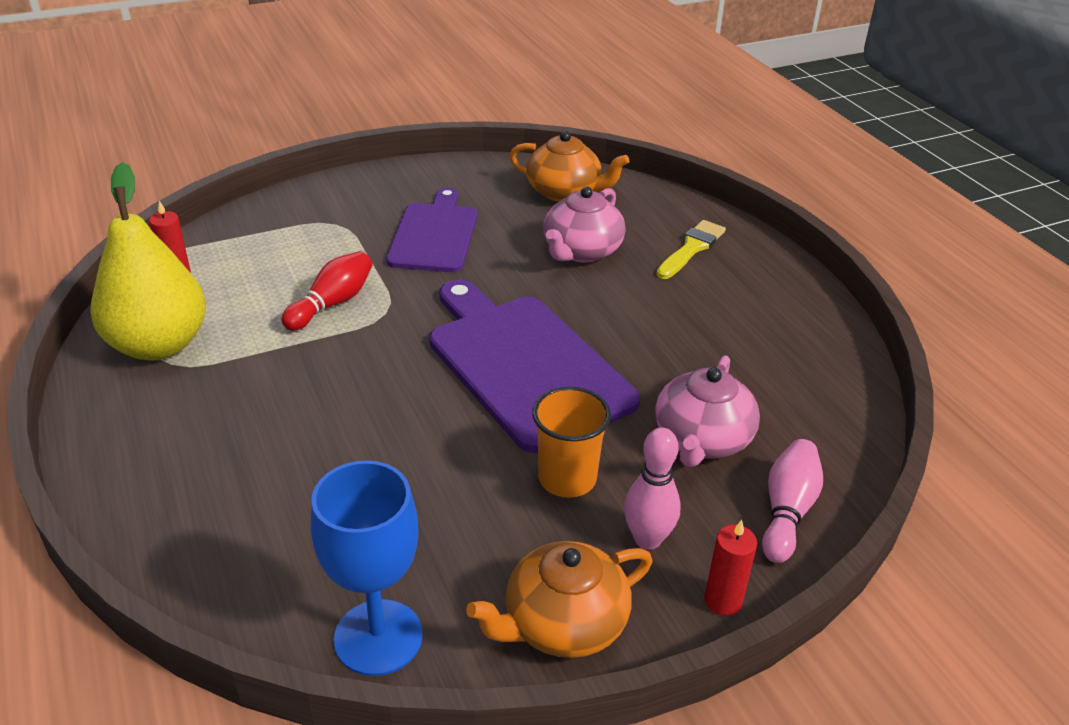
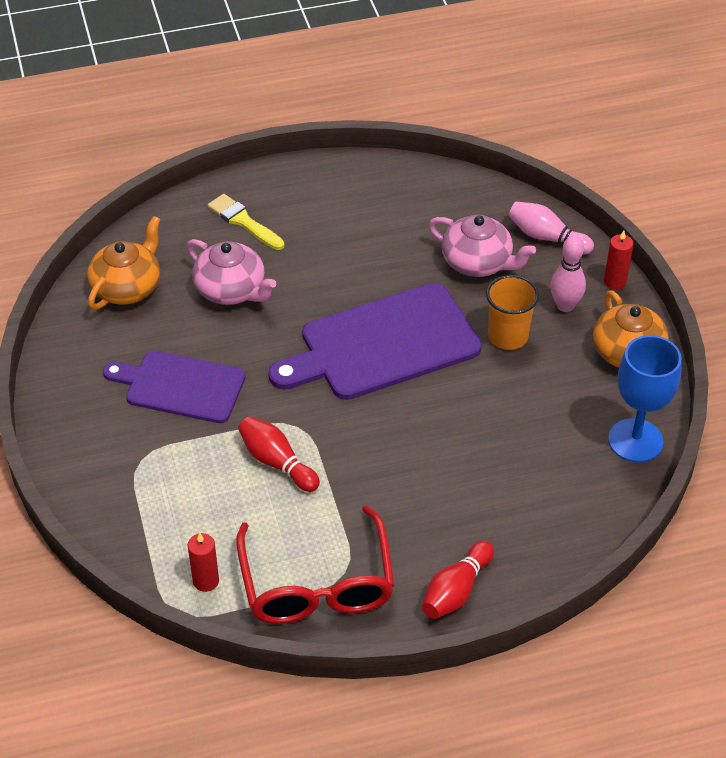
camera: 80 degrees left, 10 degrees up
(125, 454) = (456, 590): none -> red bowling pin
(159, 345) = (317, 583): yellow pear -> red glasses

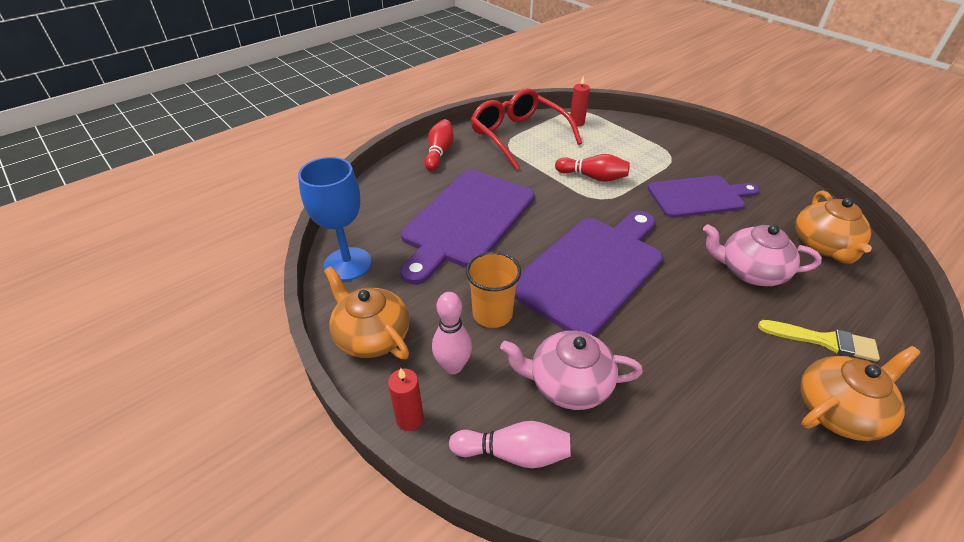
camera: 155 degrees right, 5 degrees down
(293, 184) = (839, 410): none -> orange teapot
(479, 452) = (466, 221): none -> purple cutting board

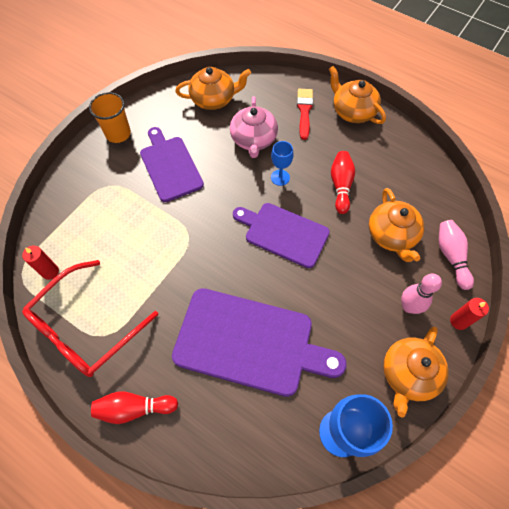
camera: 105 degrees left, 20 degrees up
(492, 314) = (353, 292): orange cup -> orange cup (118, 133)
(568, 384) = (392, 235): pink teapot -> orange teapot
(591, 270) = (283, 233): purple cutting board -> purple cutting board, size x0.66
(593, 177) = (156, 245): red bowling pin -> red bowling pin (341, 186)
(682, 284) = (280, 177): none -> blue goblet
(823, 340) = (304, 111): yellow brush -> red brush

